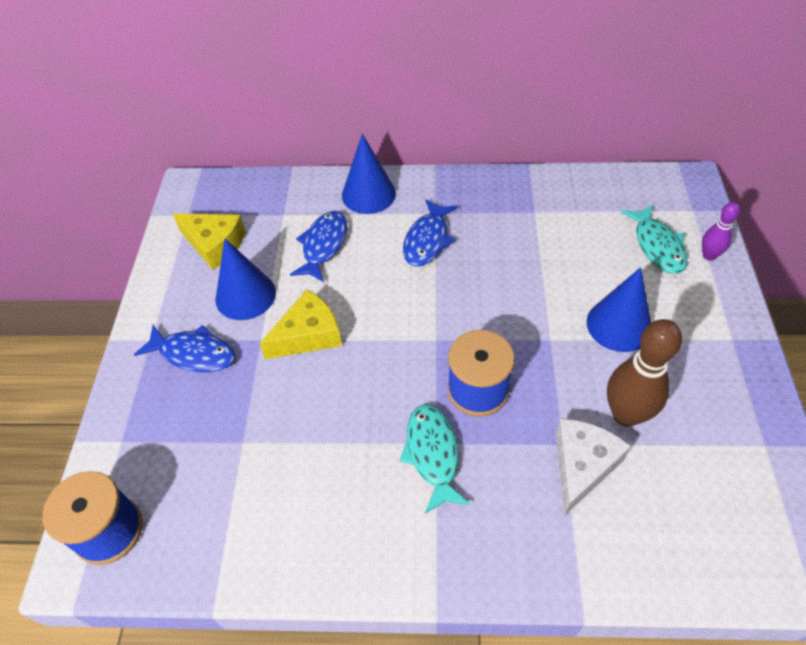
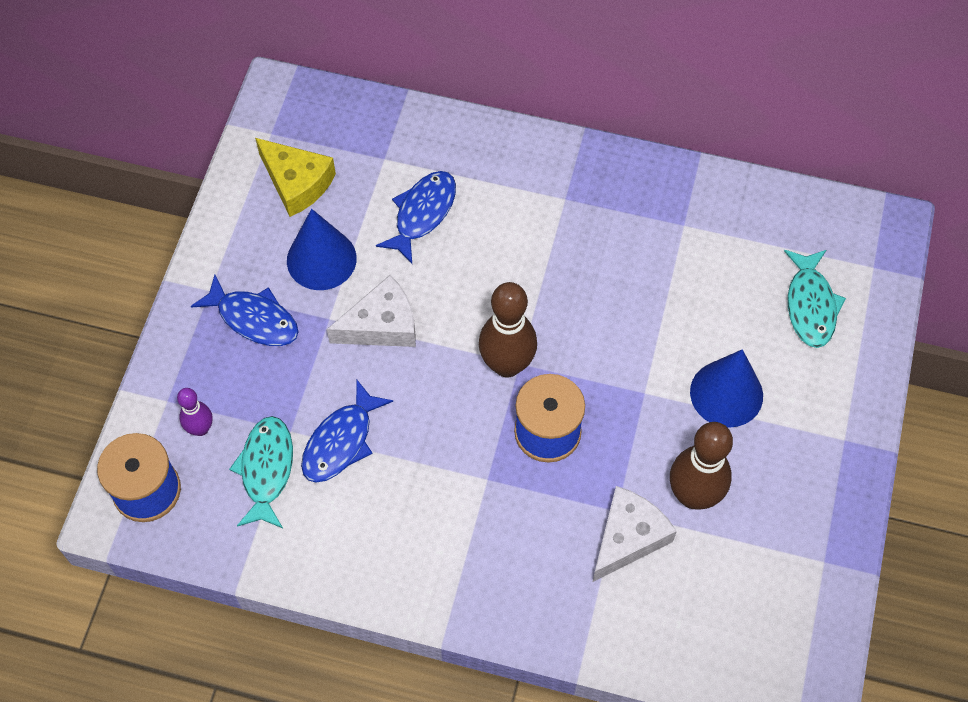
camera: 10 degrees right, 10 degrees up
(308, 335) = (382, 325): yellow cheese -> white cheese
(368, 194) = (492, 153): blue cone -> none
(425, 343) = (507, 365): none -> brown bowling pin
(427, 240) = (545, 235): blue fish -> blue fish (341, 441)
(432, 454) = (480, 489): turquoise fish -> turquoise fish (266, 469)
(709, 255) = (865, 332): purple bowling pin -> purple bowling pin (200, 429)

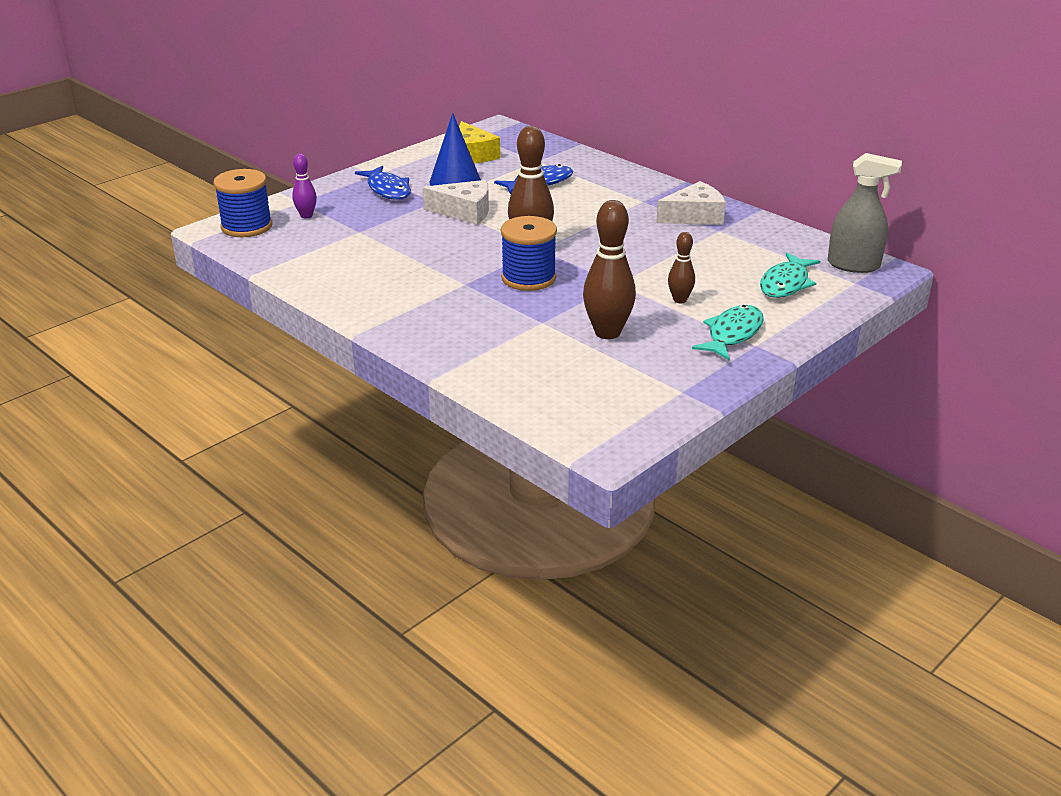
camera: 30 degrees right, 30 degrees down
(266, 469) = (326, 240): turquoise fish -> turquoise fish (732, 334)
(341, 441) = (386, 243): blue fish -> none
(628, 537) = (537, 334): white cheese -> white cheese (694, 216)
(726, 393) = (679, 300): blue cone -> brown bowling pin
(855, 232) = (853, 265): none -> grey spray bottle

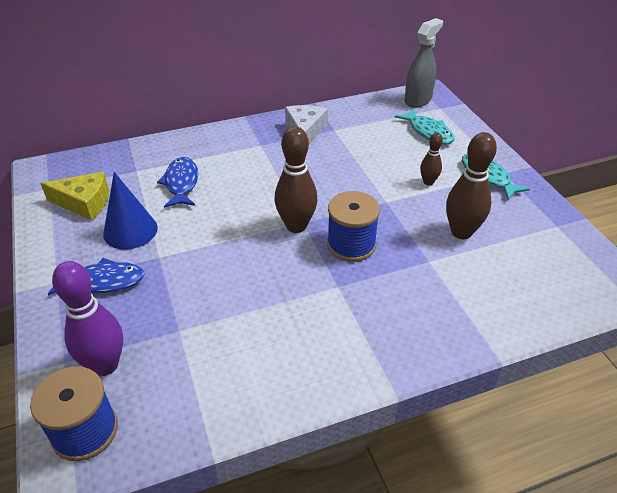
camera: 65 degrees left, 10 degrees up
(306, 216) = (105, 365): purple bowling pin -> purple bowling pin, size x1.83
(464, 212) = (199, 244): white cheese -> none

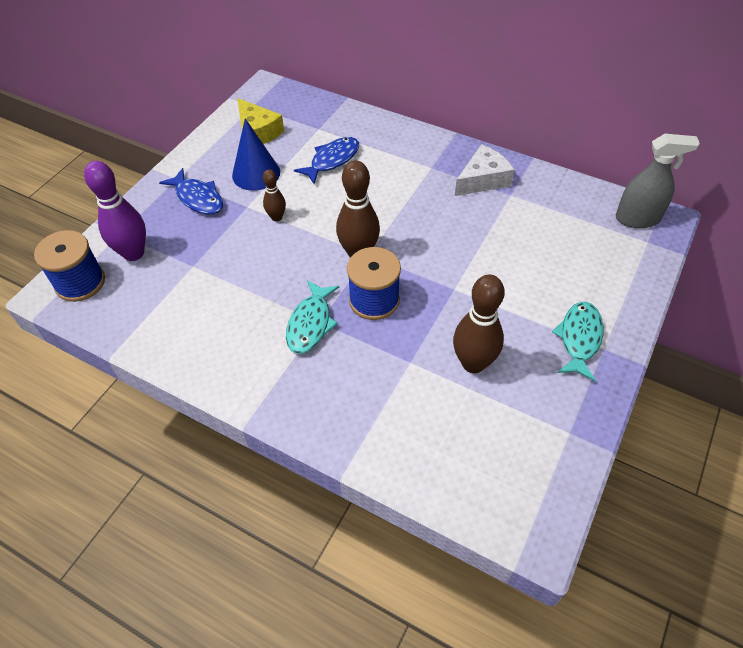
camera: 50 degrees right, 10 degrees up
(428, 132) = (594, 257): turquoise fish -> turquoise fish (310, 324)
(428, 182) = (516, 300): brown bowling pin -> brown bowling pin (276, 217)

